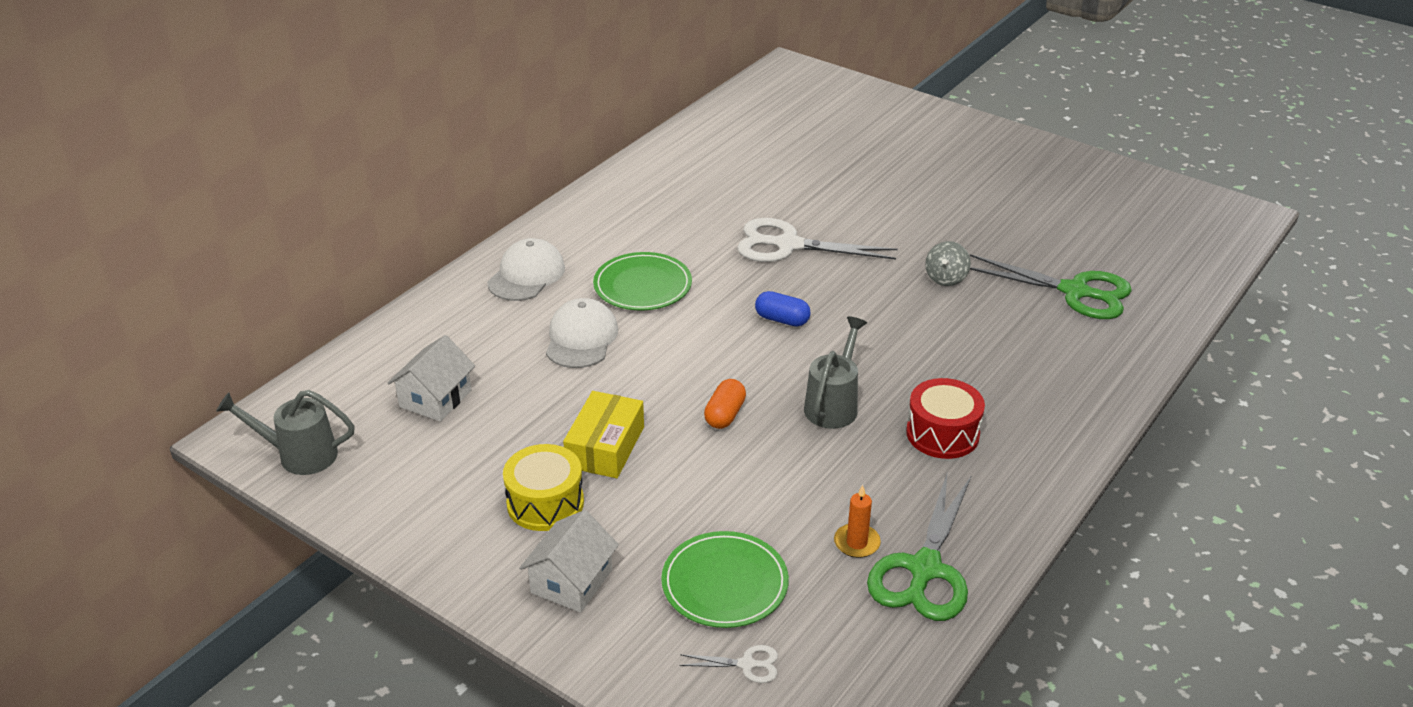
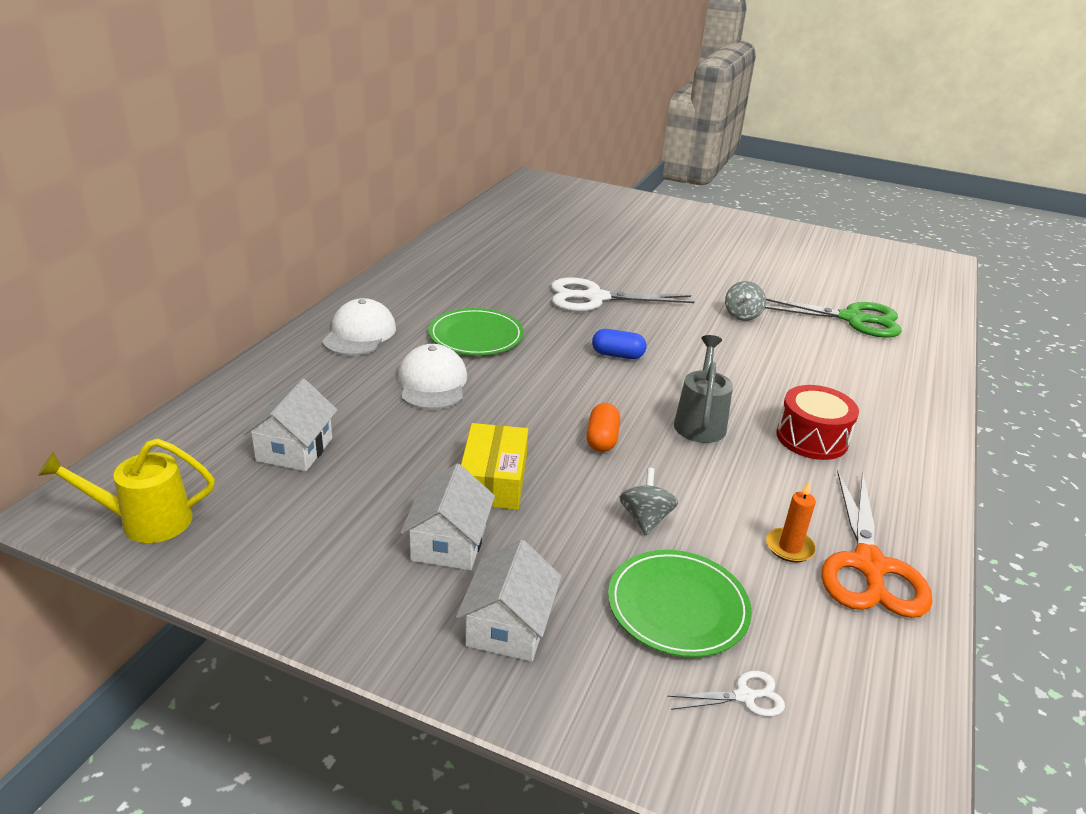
camera: 15 degrees left, 5 degrees down
(299, 455) = (145, 521): grey watering can -> yellow watering can
(545, 503) = (449, 543): yellow drum -> white house
(731, 500) = (645, 519): none -> grey spinning top
(924, 569) = (869, 566): green scissors -> orange scissors

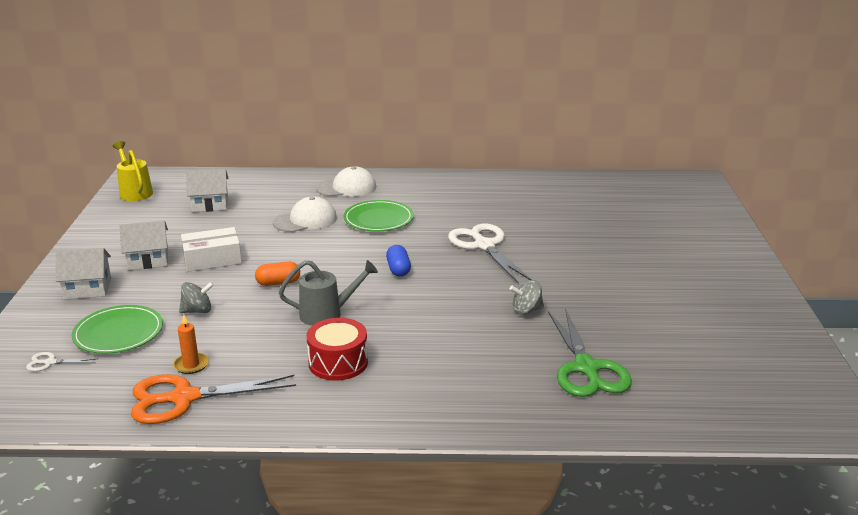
camera: 70 degrees right, 5 degrees down
(493, 480) = (212, 259): yellow box -> white box
(744, 696) = (50, 362): white scissors -> white scissors turned 120 degrees clockwise

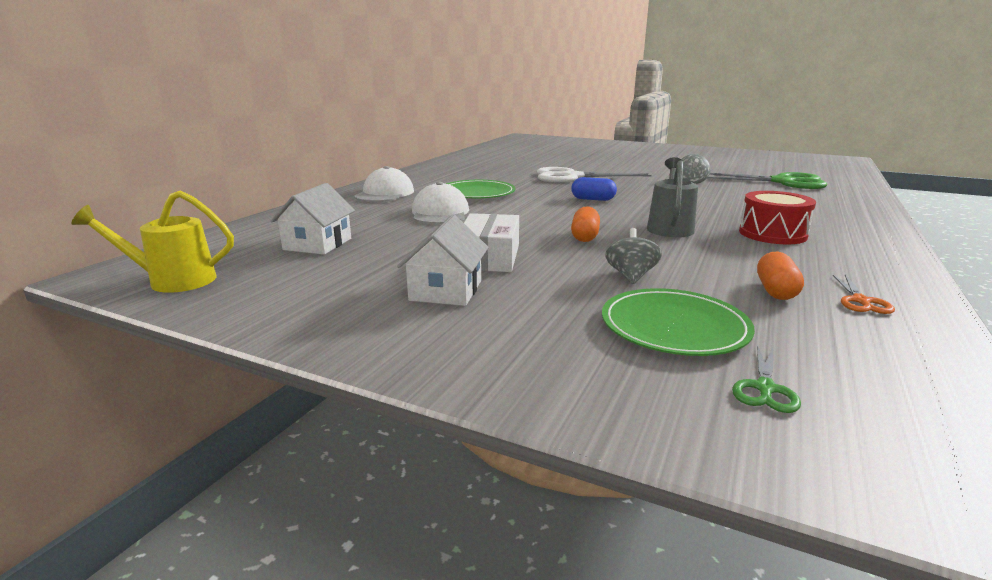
camera: 65 degrees left, 5 degrees down
(50, 362) = (765, 388): white scissors -> green scissors
(88, 288) = (502, 340): white house -> none
(184, 398) = (860, 301): orange scissors -> orange scissors, size x0.44
(191, 365) = (776, 291): orange candle -> orange capsule

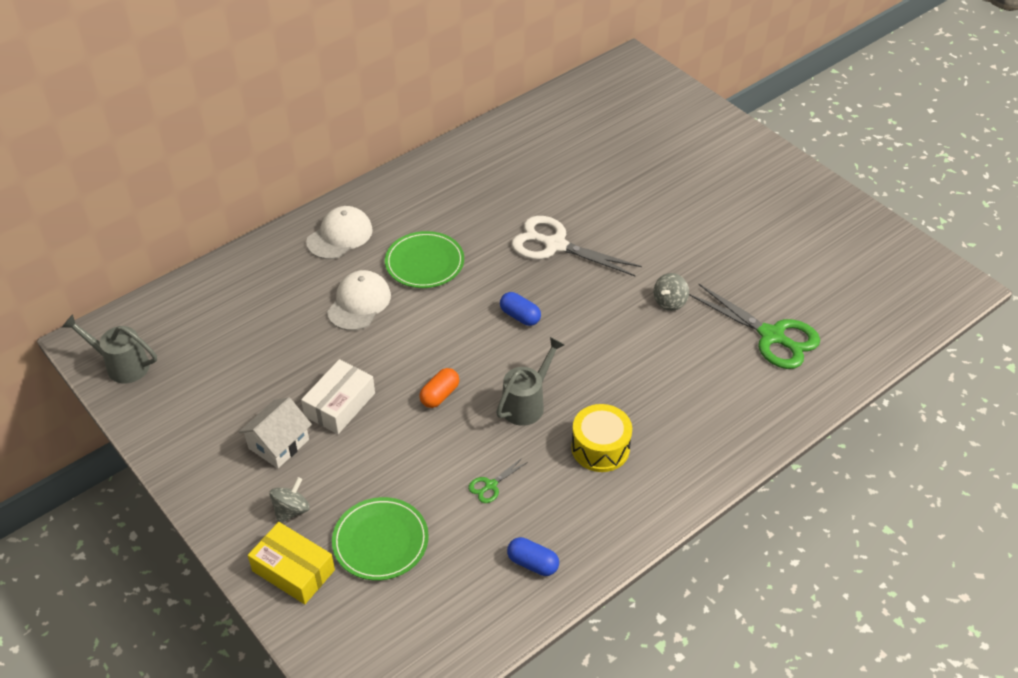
camera: 25 degrees right, 25 degrees up
(173, 281) = (121, 365): yellow watering can -> grey watering can
(317, 244) = (233, 336): white house -> none
(598, 381) = (293, 570): none -> yellow box
(631, 276) = (414, 471): grey spinning top -> grey spinning top (291, 510)
(765, 388) = (369, 611): green scissors -> green scissors (491, 485)
(772, 234) = (600, 448): red drum -> yellow drum
(776, 291) = (491, 529): orange capsule -> none
(860, 301) = (532, 563): orange scissors -> blue capsule

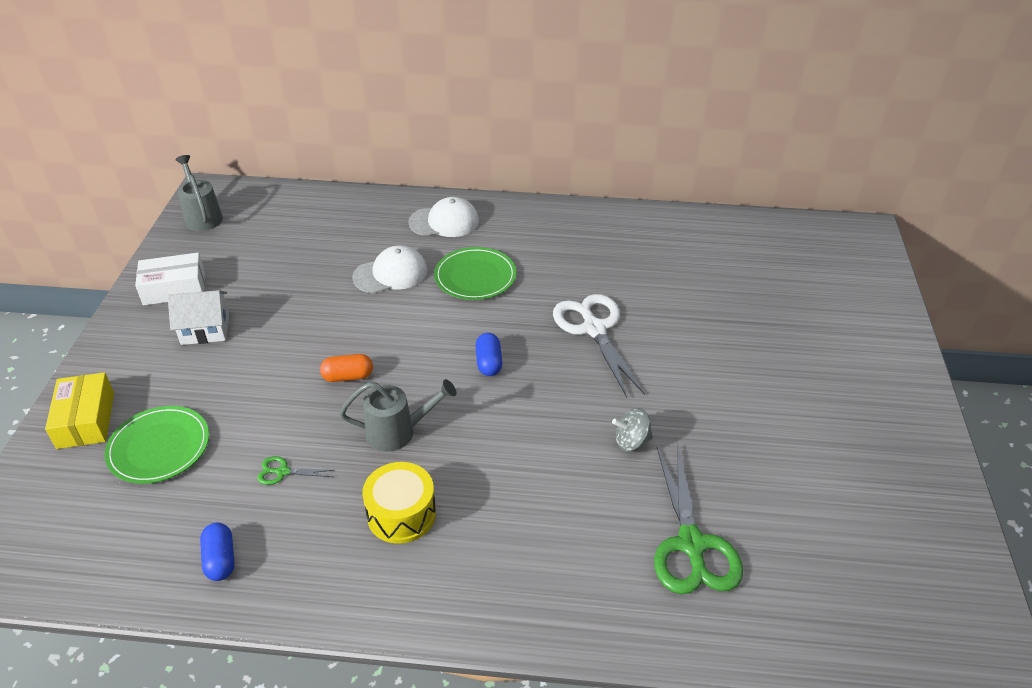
camera: 45 degrees right, 5 degrees down
(291, 510) = (145, 379): grey spinning top -> none
(340, 405) = (277, 332): white box -> white box (174, 288)

